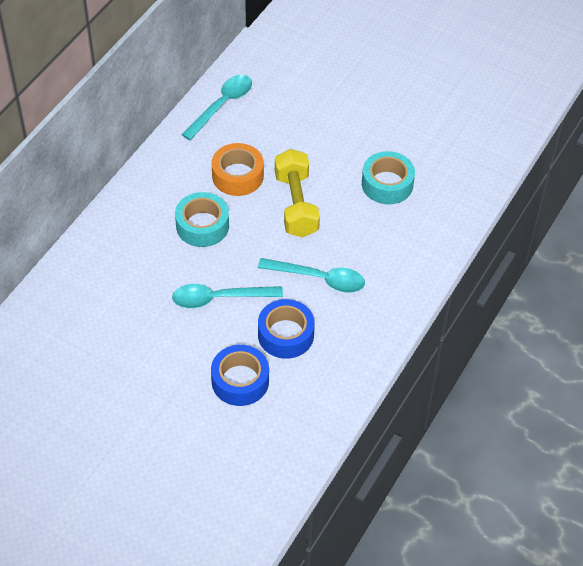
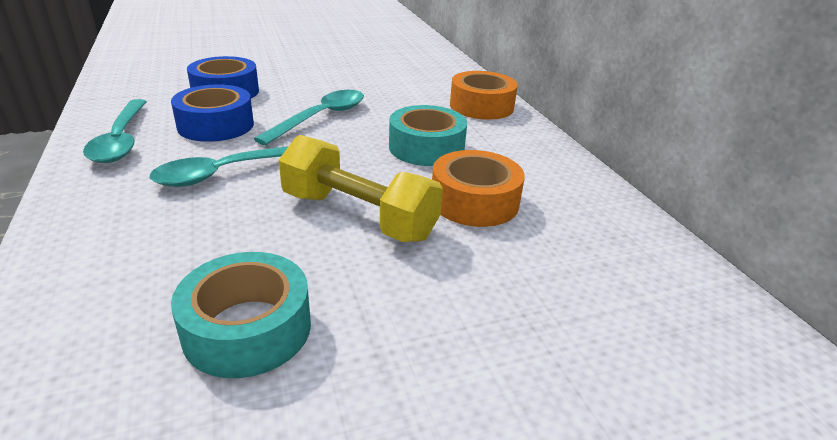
camera: 130 degrees right, 20 degrees down
(109, 238) = (481, 106): none -> orange tape
(222, 105) = (646, 258): turquoise spoon -> turquoise spoon (121, 140)

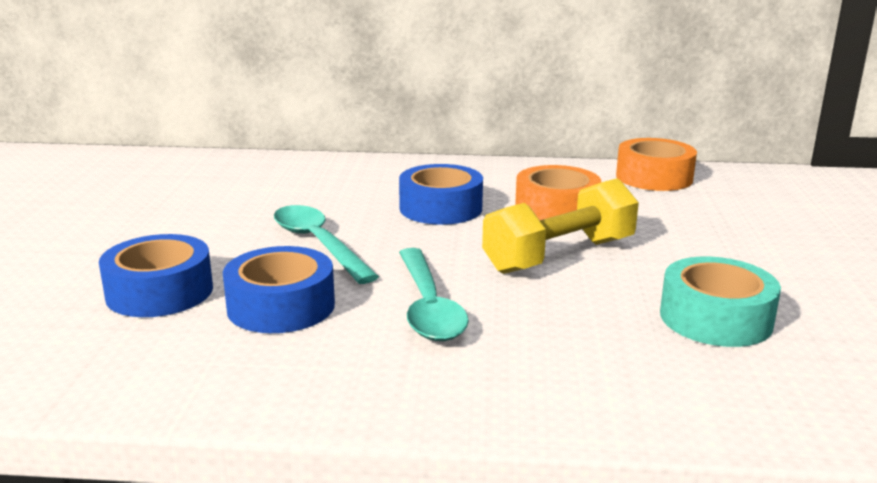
camera: 65 degrees left, 10 degrees down
(121, 140) = (270, 375): turquoise spoon -> none
(426, 148) = (440, 208): turquoise tape -> blue tape
(481, 106) = (362, 169): orange tape -> orange tape (654, 177)

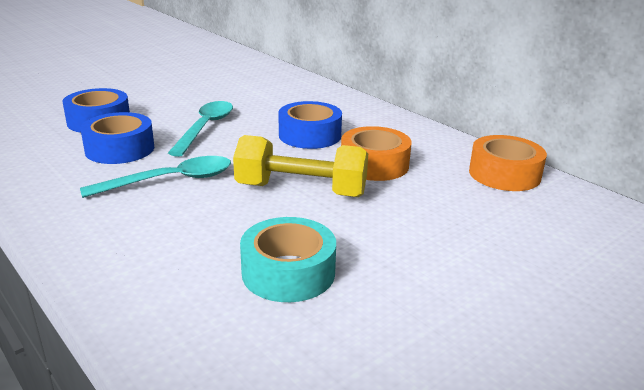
camera: 45 degrees right, 5 degrees up
(428, 306) = (170, 181): turquoise spoon -> turquoise spoon turned 150 degrees counterclockwise

